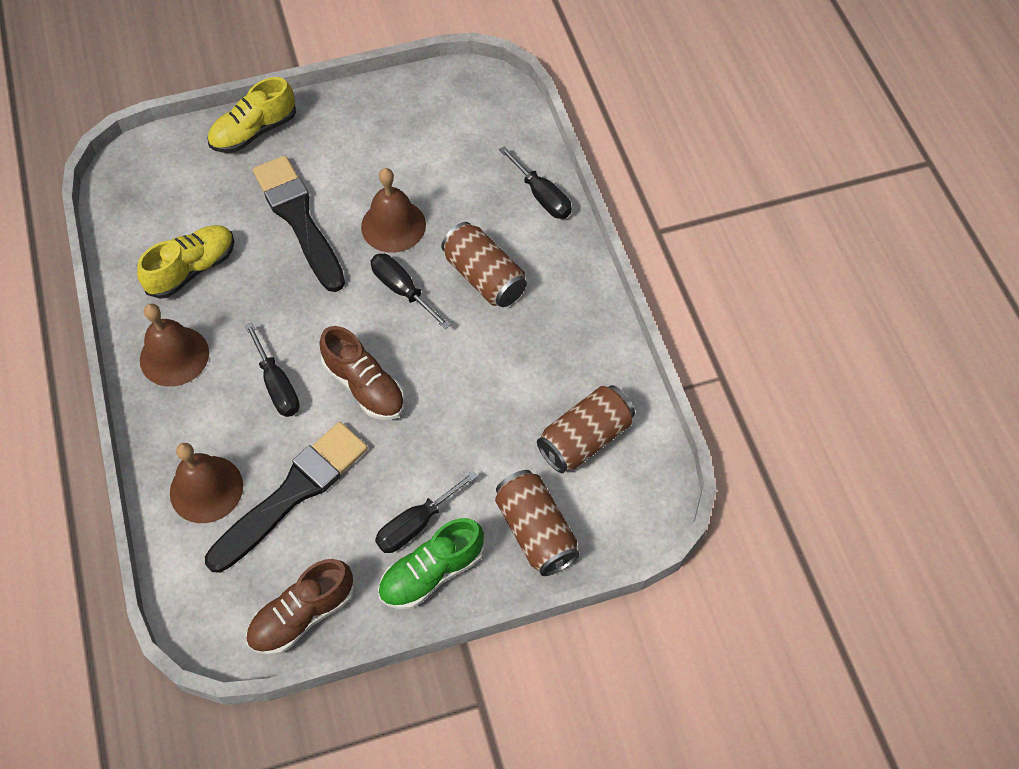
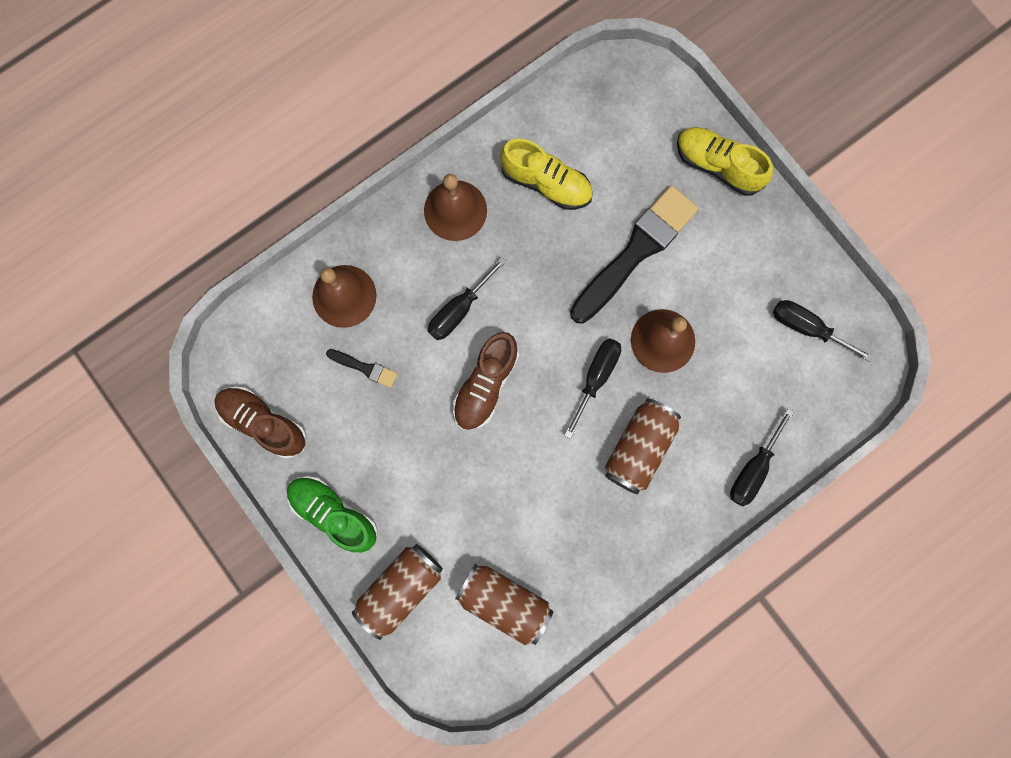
camera: 70 degrees right, 20 degrees up
(293, 493) = (365, 368): black brush -> black brush, size x0.43
(416, 524) = (372, 483): black screwdriver -> black screwdriver (807, 328)

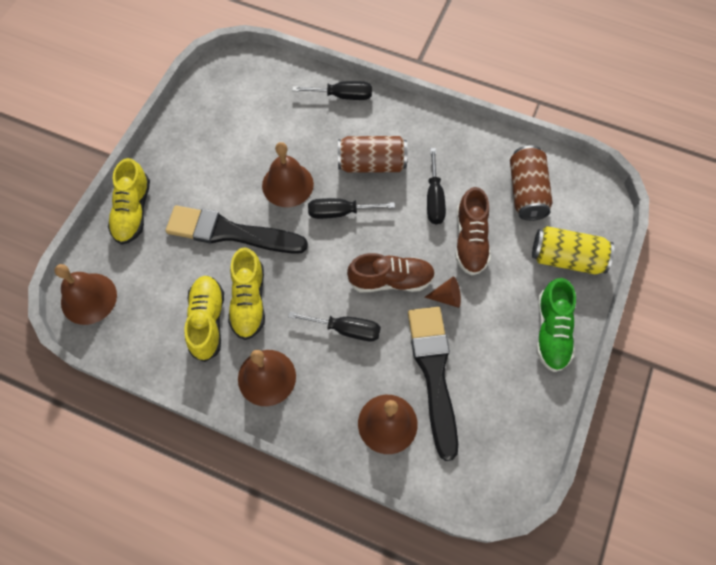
camera: 120 degrees left, 15 degrees down
(264, 423) = (525, 424): brown shoe -> brown shoe (470, 240)
(365, 368) = (433, 373): black brush -> black brush, size x2.32
(400, 588) = (566, 258): brown can -> yellow can
(433, 431) = (447, 297): none -> brown cone
(545, 232) = (249, 301): none -> yellow shoe
(636, 84) = (89, 298): none -> brown bell
(807, 328) = (228, 107): black screwdriver -> black screwdriver (434, 199)

